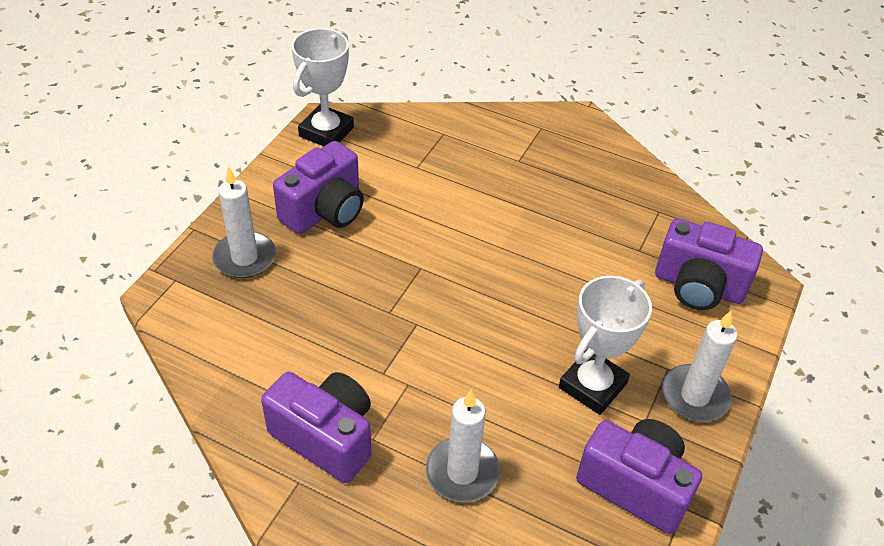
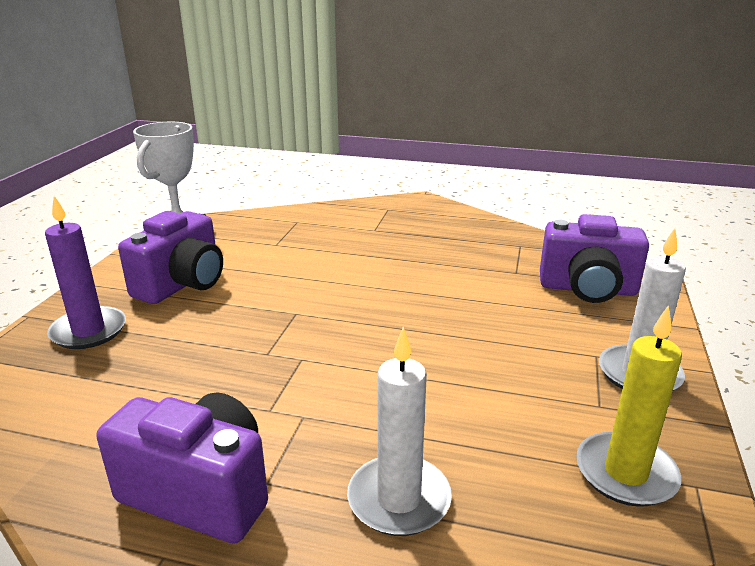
camera: 10 degrees left, 20 degrees down
(245, 258) = (89, 331): white candle -> purple candle
(592, 385) = (523, 382): white trophy -> none
(635, 485) = (625, 473): purple camera -> yellow candle

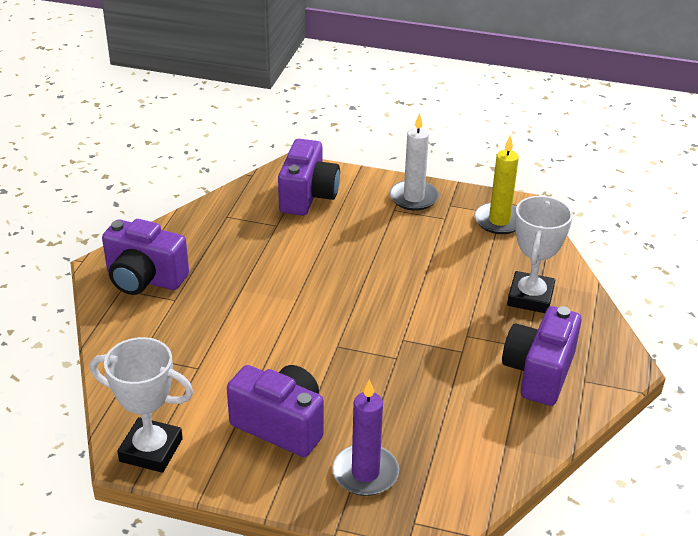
camera: 90 degrees left, 10 degrees up
(399, 499) = (530, 297): white candle -> white trophy
(403, 216) = (144, 279): none -> purple camera

